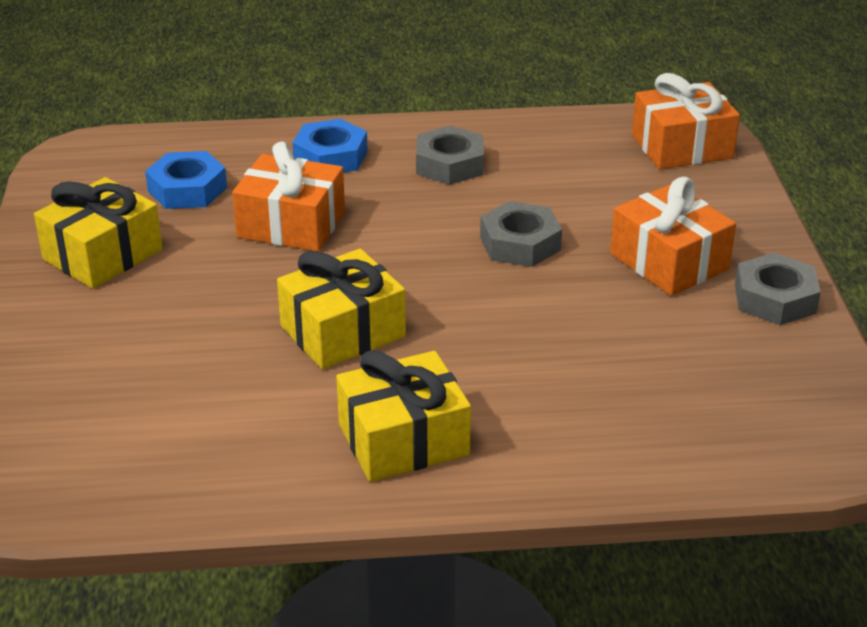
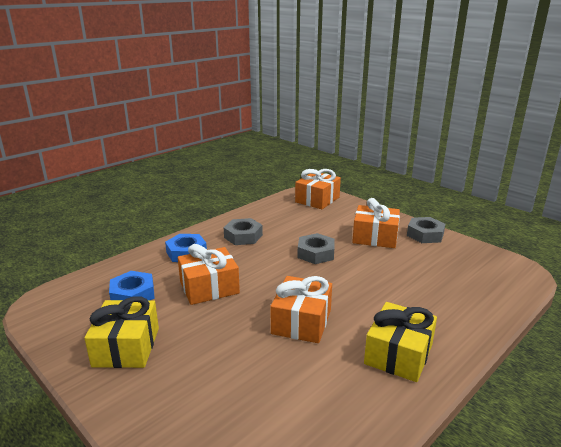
camera: 40 degrees left, 10 degrees down
(343, 331) = (301, 322): yellow gift -> orange gift

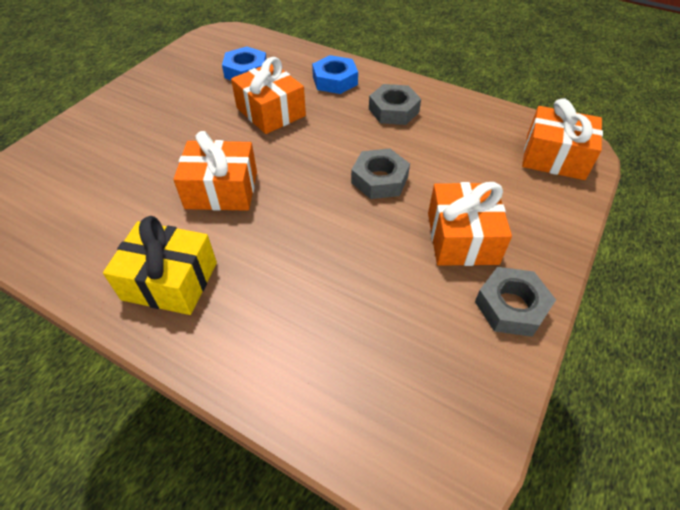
camera: 75 degrees right, 25 degrees up
(126, 347) = (168, 91): yellow gift -> none

